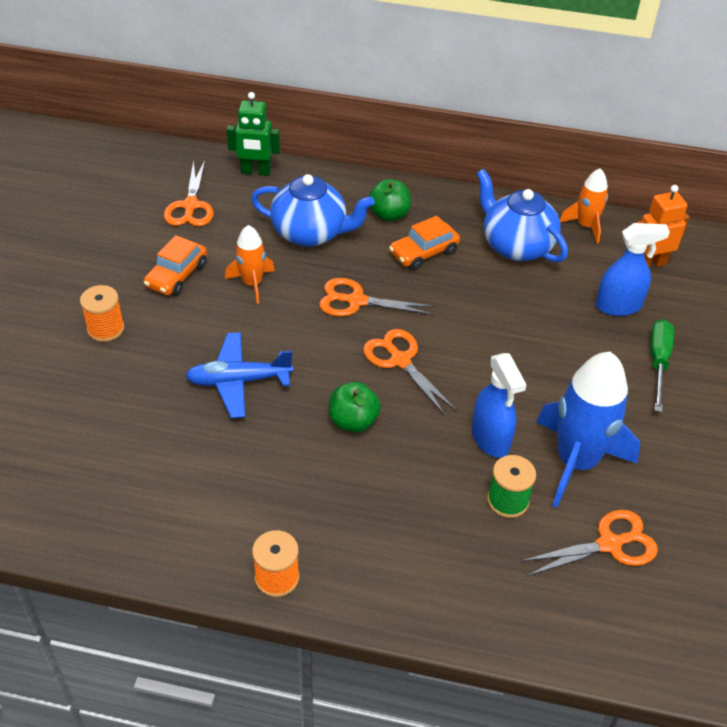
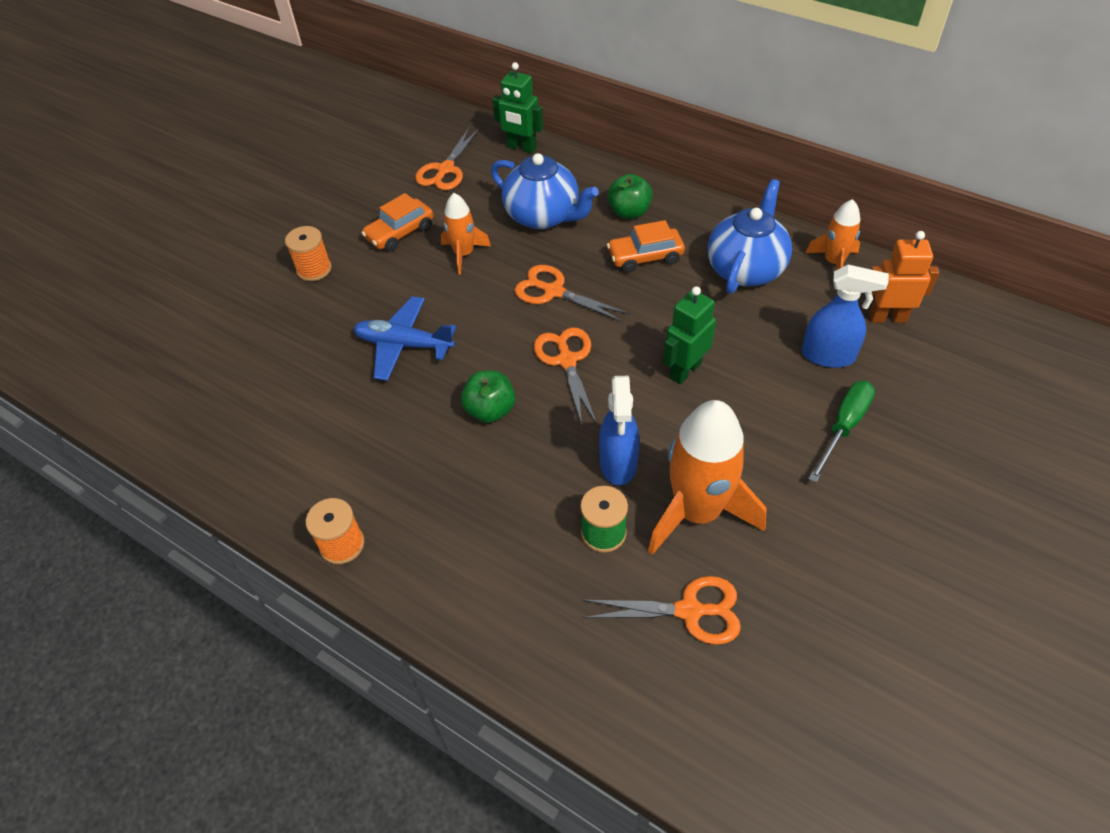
camera: 25 degrees right, 5 degrees up
(508, 345) = (685, 370): none -> green robot
(516, 246) = (746, 268): blue teapot -> blue teapot turned 45 degrees clockwise
(576, 462) = (697, 512): blue rocket -> orange rocket

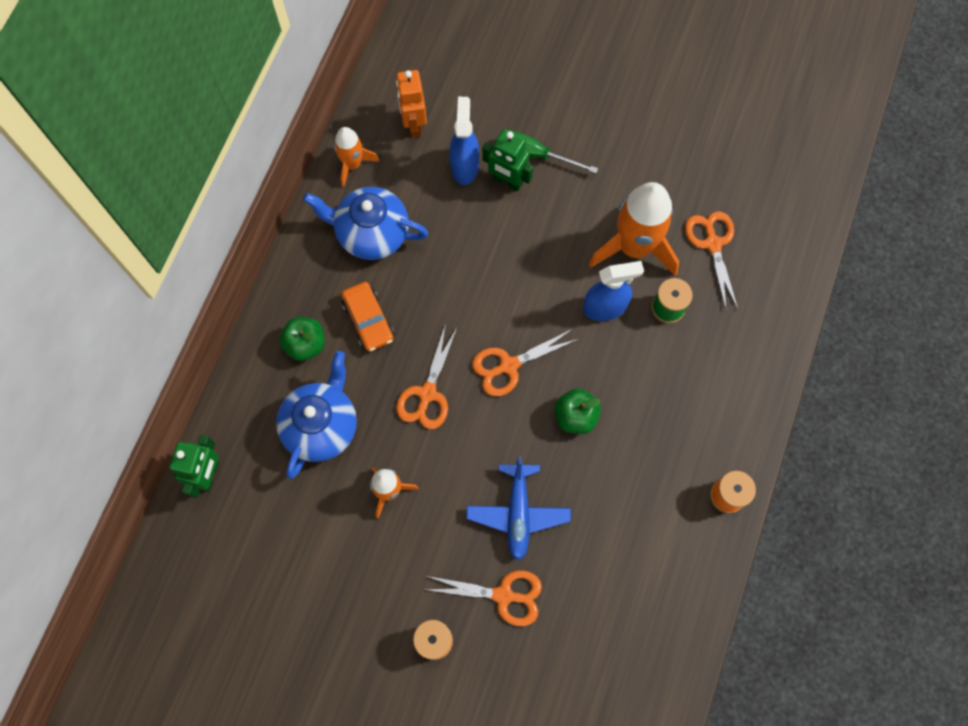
camera: 105 degrees left, 20 degrees up
(400, 233) = (366, 567): orange car -> none
(445, 170) = (256, 550): orange scissors -> orange scissors (503, 595)
(685, 370) = (501, 270): green robot -> green robot (507, 181)

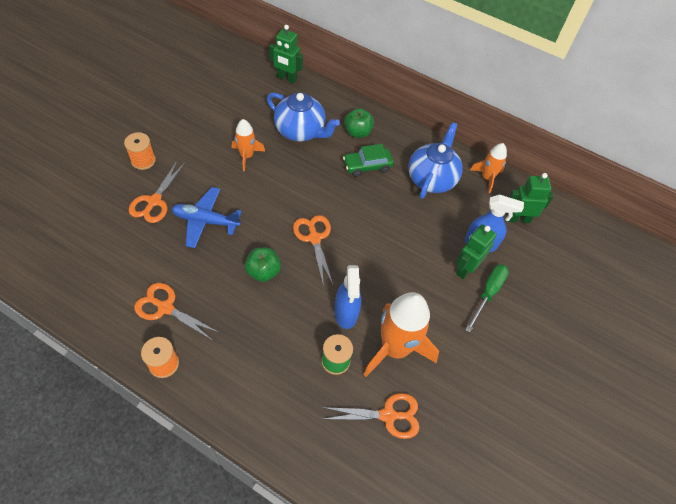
camera: 95 degrees right, 15 degrees down
(368, 320) = (367, 166): orange car -> green car
(414, 124) = (518, 219): orange robot -> green robot
(427, 394) = (306, 187): orange scissors -> orange scissors (165, 308)

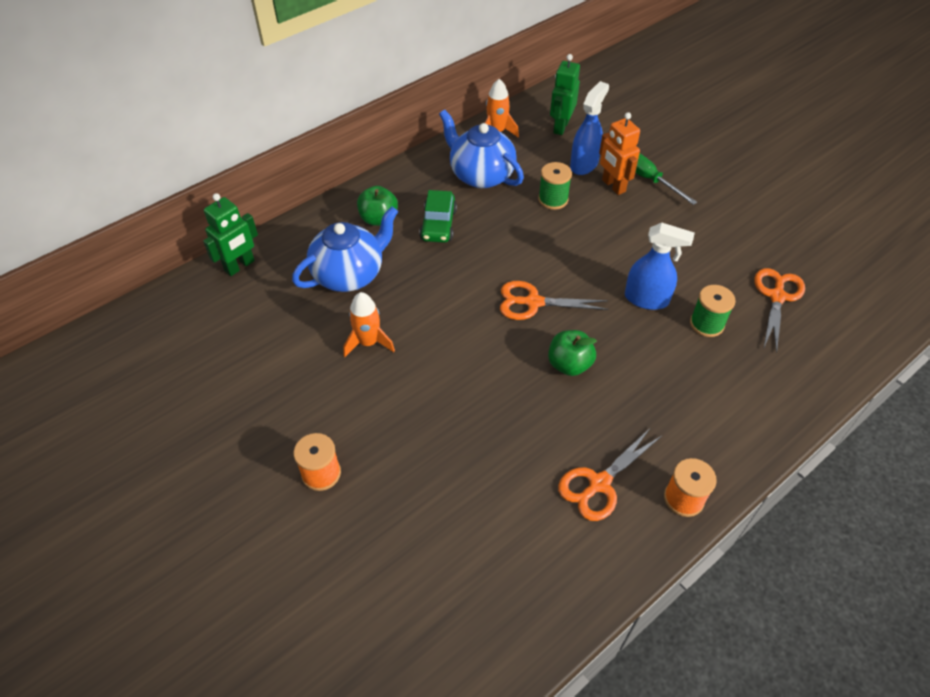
camera: 65 degrees left, 5 degrees down
(154, 201) = (409, 470): orange scissors -> none
(206, 221) = (467, 412): blue plane -> none
(395, 348) = (699, 269): orange rocket -> none
(428, 230) = (553, 199): none -> green spool
(465, 269) = (613, 186): green robot -> orange robot

